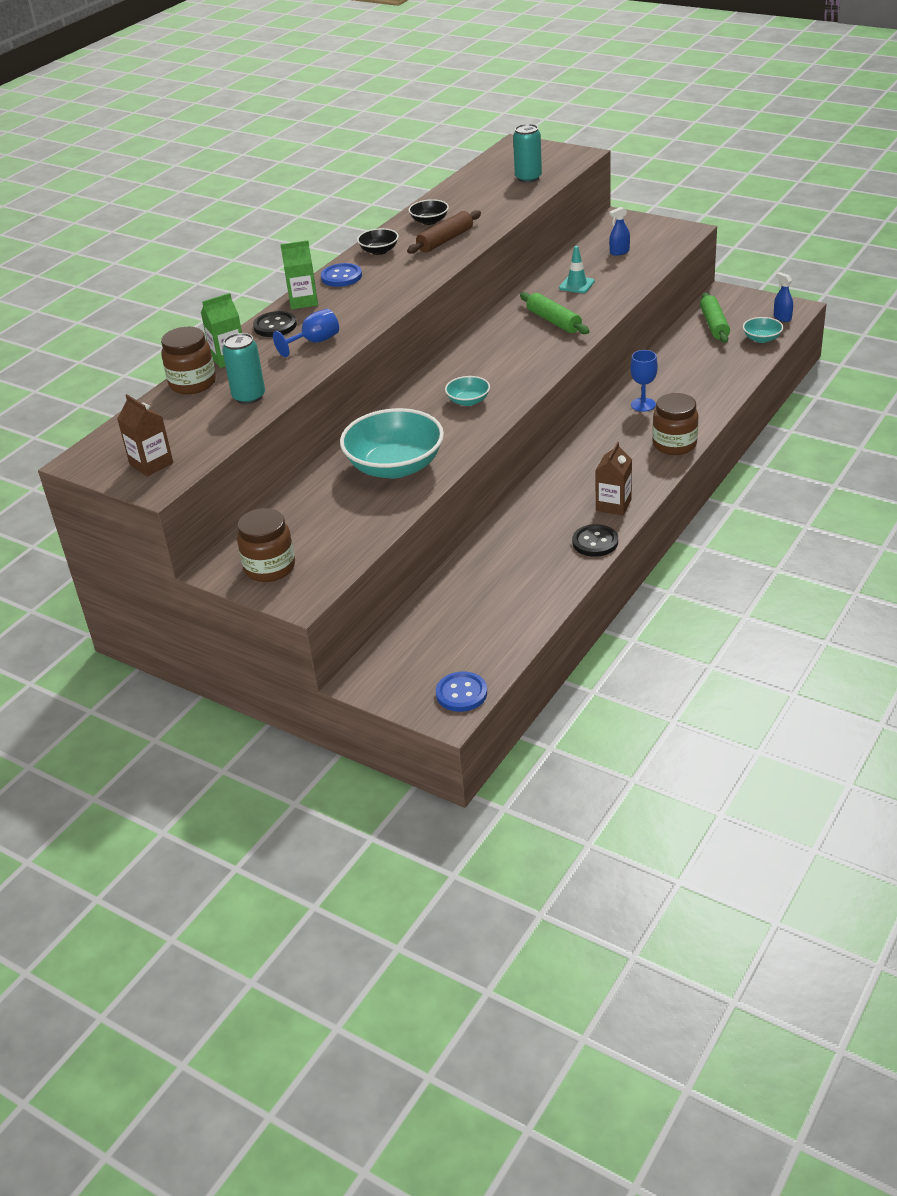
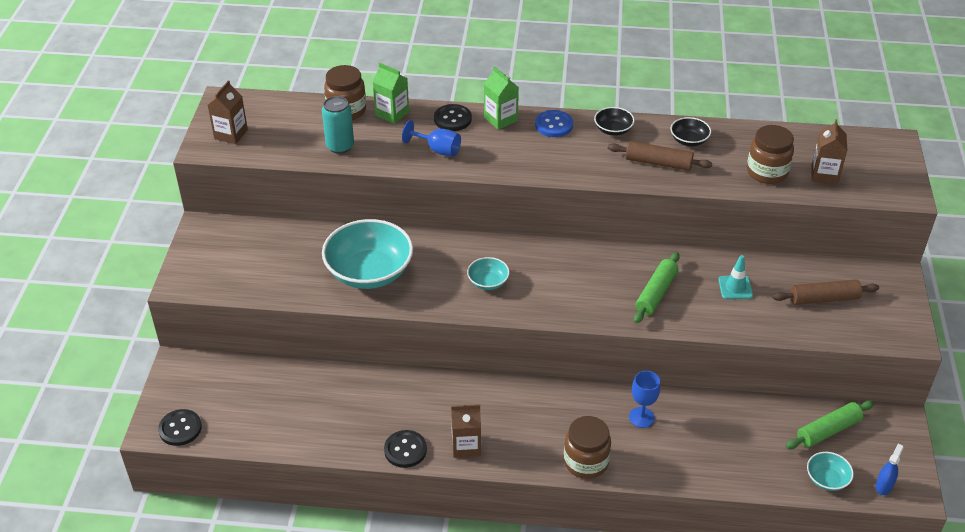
camera: 60 degrees right, 5 degrees up
(270, 568) = (211, 253): brown jar -> brown jar (767, 172)
(461, 693) = (180, 428): blue button -> black button
(528, 178) = (824, 175): turquoise can -> brown carton
(619, 252) = (824, 298): blue spray bottle -> brown rolling pin

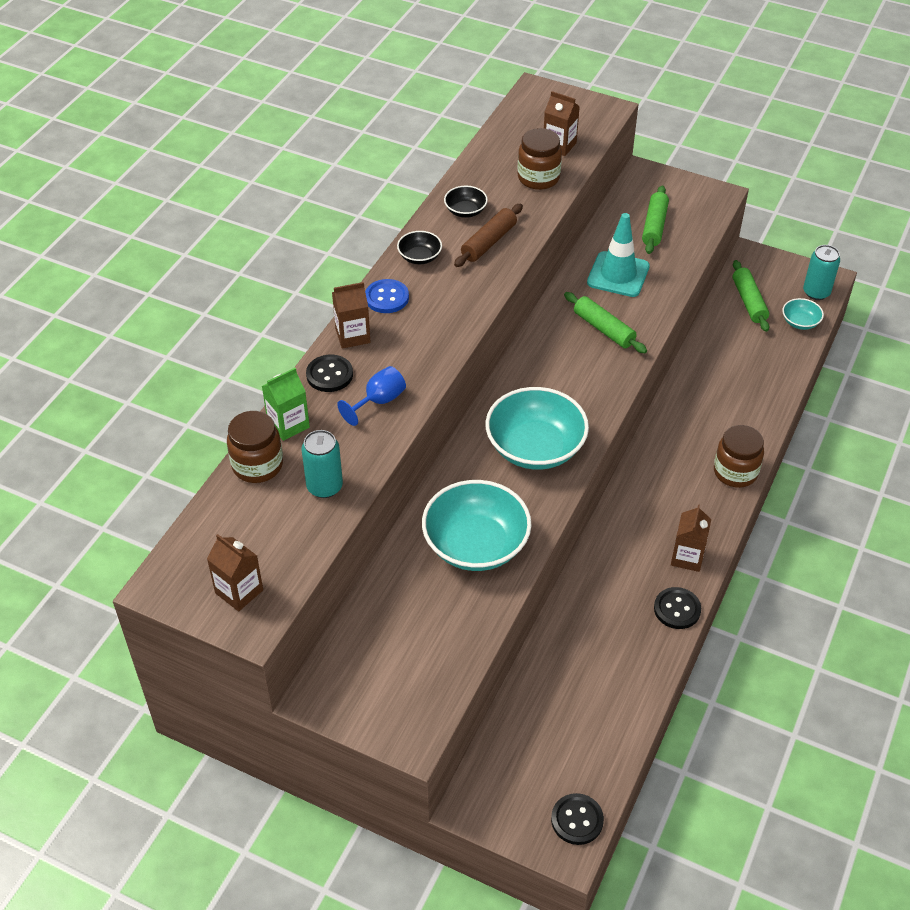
camera: 70 degrees left, 5 degrees up
(488, 282) = (535, 448): turquoise bowl -> turquoise bowl, size x2.15
(500, 119) = (352, 336): green carton -> brown carton
(641, 417) = (694, 415): blue goblet -> none
(735, 287) = (618, 274): turquoise traffic cone -> turquoise traffic cone, size x1.75
(824, 298) = (654, 226): brown rolling pin -> green rolling pin
(884, 486) = (816, 292): blue spray bottle -> turquoise can

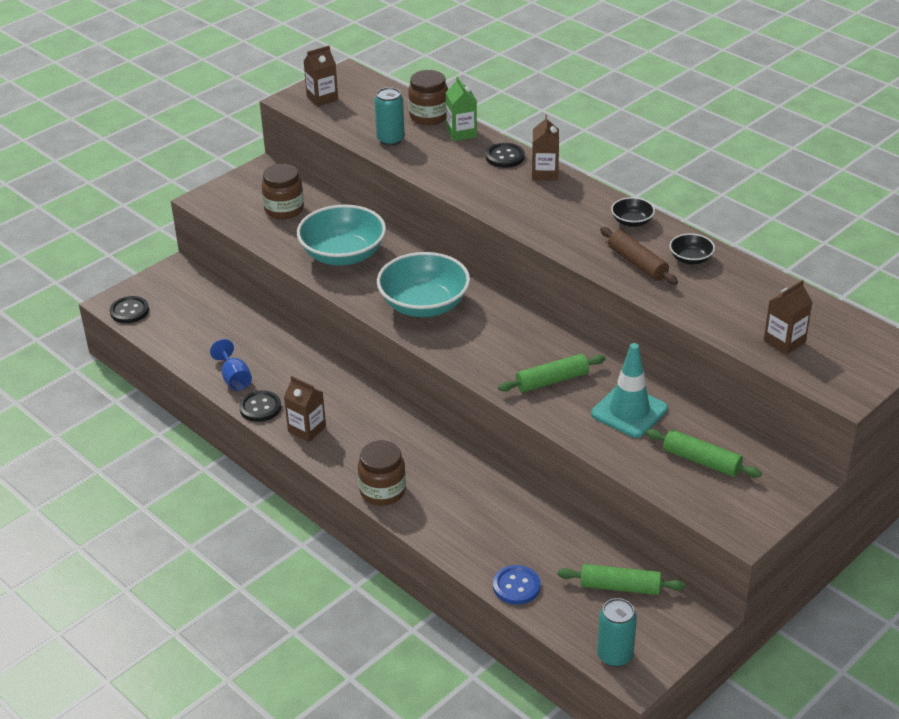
camera: 110 degrees right, 10 degrees down
(379, 401) = (462, 174): blue goblet -> blue goblet (234, 378)
(387, 298) = (584, 196): blue button -> blue button (516, 586)
(538, 178) = (729, 314): brown jar -> brown jar (284, 210)
(800, 322) = (569, 620): turquoise bowl -> none

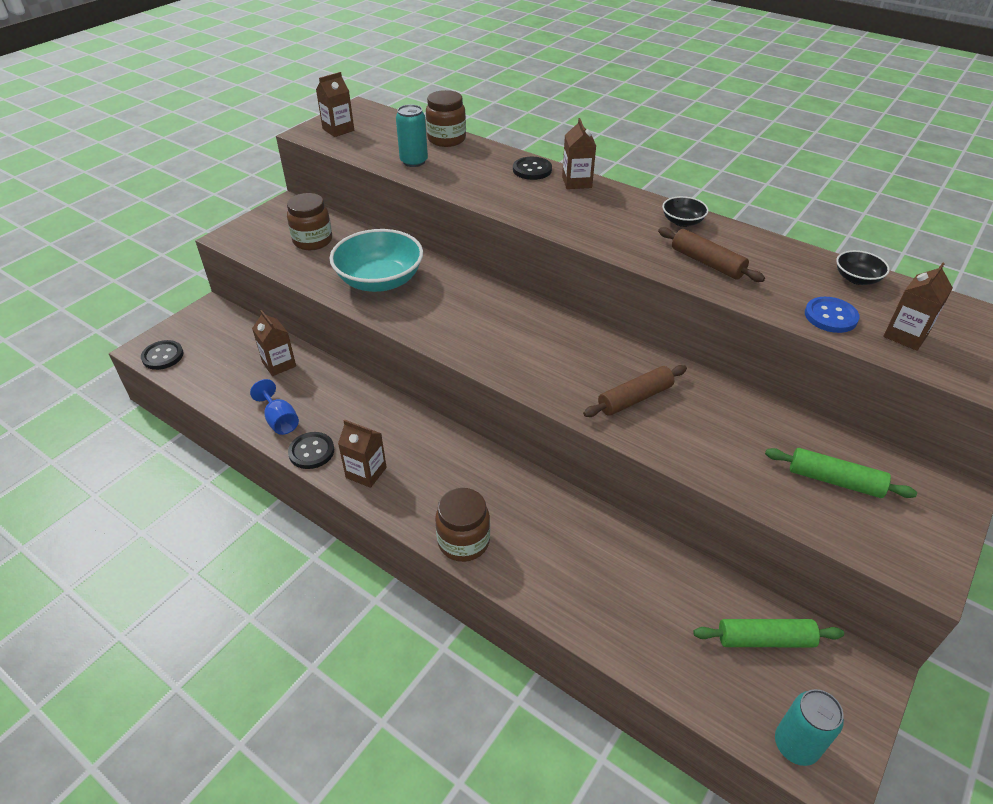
camera: 10 degrees left, 5 degrees up
(238, 328) = (279, 364): none -> brown carton
(424, 305) = (475, 326): turquoise bowl -> none
(461, 133) = (482, 152): green carton -> none
(516, 586) = (647, 654): blue button -> blue button (830, 316)
(552, 380) = (635, 398): green rolling pin -> brown rolling pin
(629, 411) = (730, 427): turquoise traffic cone -> none
(690, 259) = (759, 254): black bowl -> black bowl (856, 278)

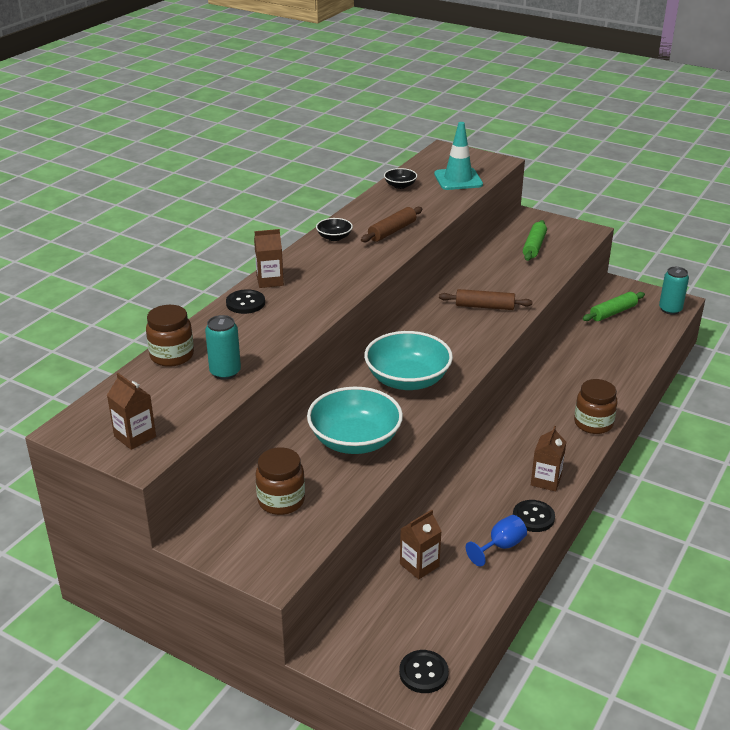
camera: 95 degrees left, 10 degrees down
(474, 319) = (407, 380): none -> turquoise bowl
(635, 398) = (484, 306): brown rolling pin -> brown rolling pin turned 45 degrees counterclockwise
(765, 639) = (613, 313): green rolling pin -> green rolling pin turned 60 degrees clockwise
(830, 316) = (445, 197): blue button -> none
(905, 335) = (458, 179): brown carton -> turquoise traffic cone

